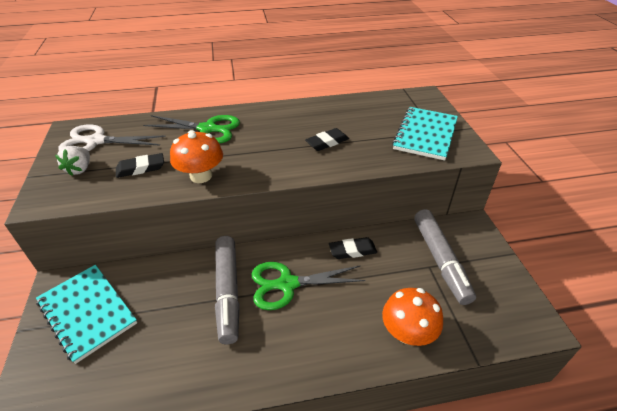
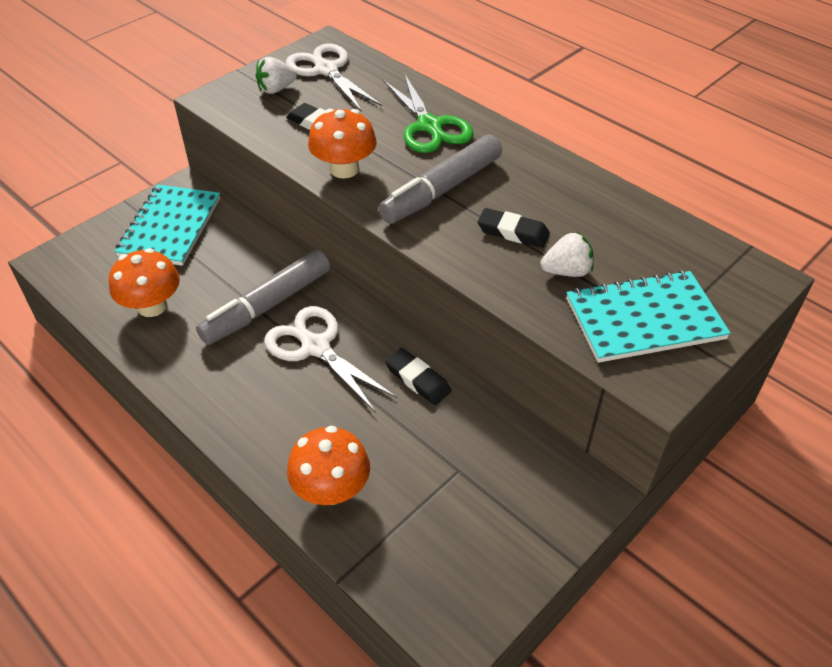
camera: 55 degrees right, 5 degrees up
(156, 363) = (152, 306): none -> orange mushroom
(287, 284) = (316, 347): green scissors -> white scissors
(373, 140) = (566, 271): none -> white strawberry
(440, 260) = (482, 478): grey marker -> grey marker (442, 190)

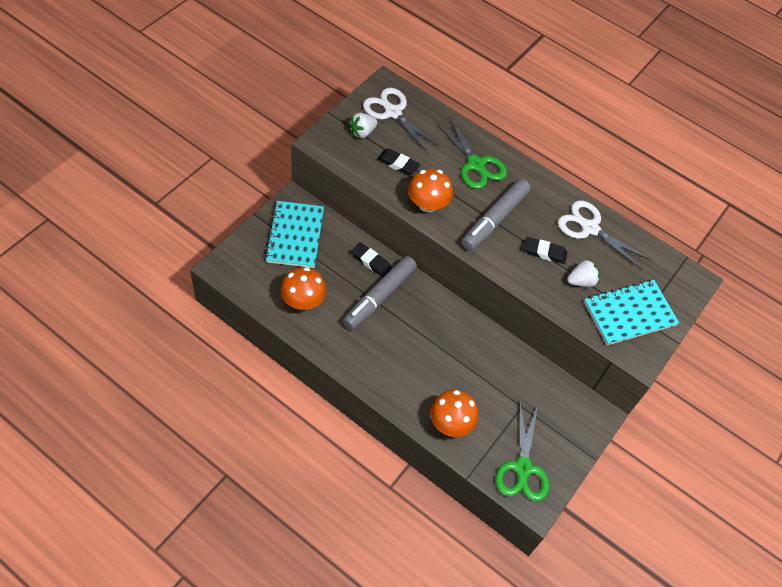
camera: 15 degrees left, 10 degrees up
(316, 347) = (418, 327): white scissors -> white scissors (590, 228)
(417, 379) = (486, 346): black eraser -> black eraser (371, 261)
(442, 571) = (523, 468): none -> green scissors

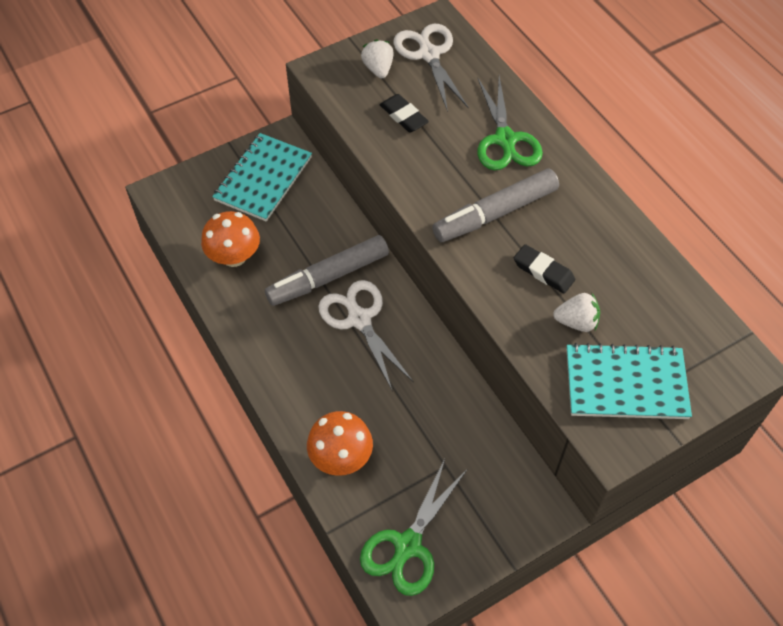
camera: 30 degrees right, 0 degrees up
(362, 132) = (378, 69): white strawberry -> white strawberry turned 90 degrees clockwise
(371, 261) = (339, 232): black eraser -> none
(427, 204) = (416, 173): orange mushroom -> none
(590, 228) = (624, 258): white scissors -> white scissors (359, 319)

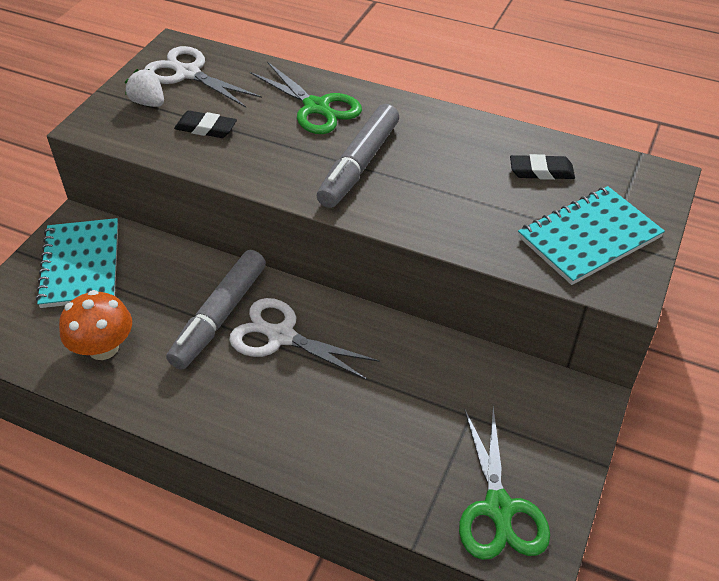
camera: 35 degrees left, 10 degrees down
(341, 457) = (367, 468): orange mushroom -> none
(543, 271) = (442, 188): black eraser -> black eraser (541, 171)
(576, 322) = (505, 212): white strawberry -> none

